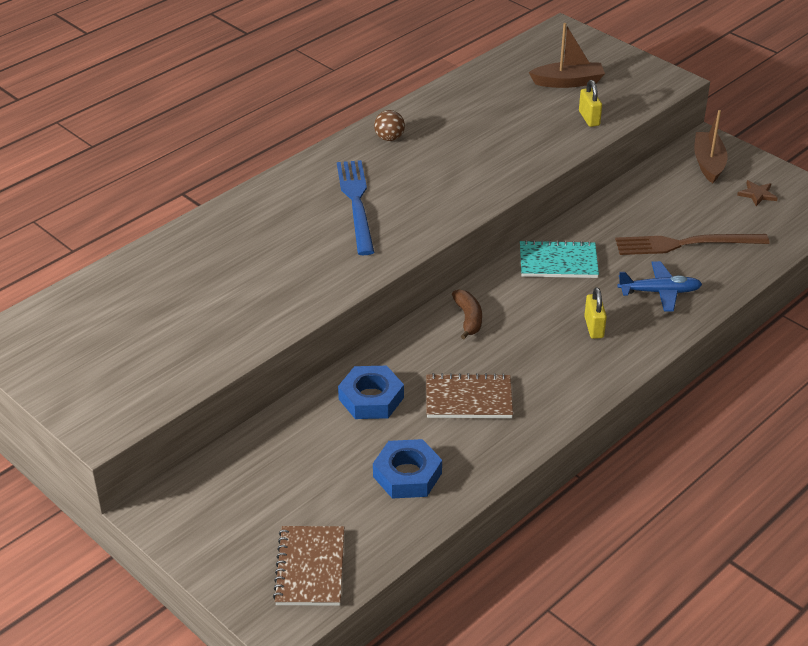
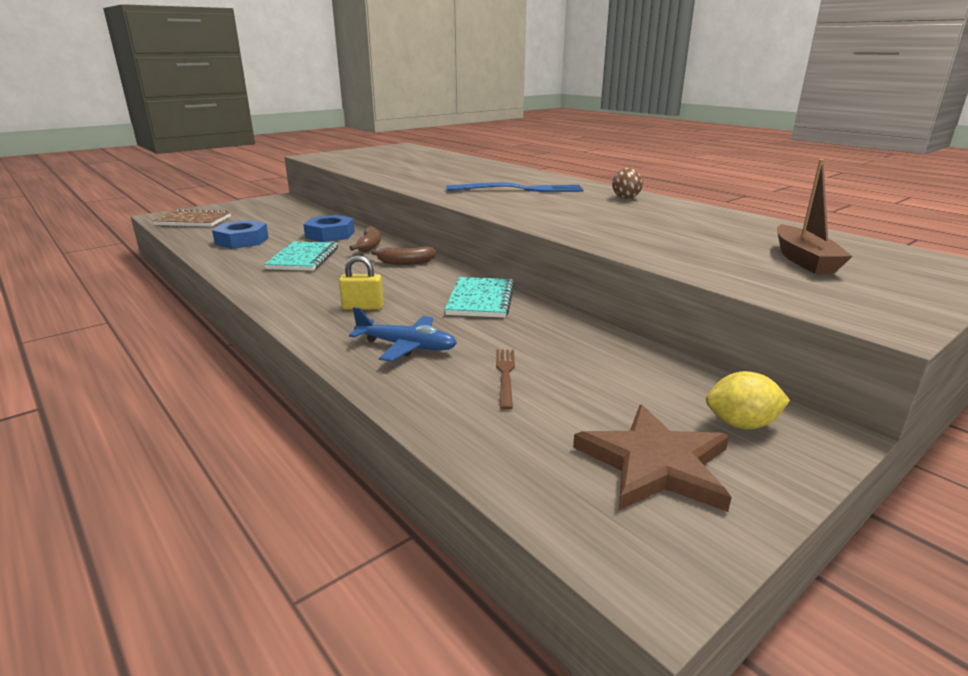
camera: 95 degrees right, 15 degrees down
(414, 355) = (369, 246): none -> brown banana
(468, 399) = (303, 258): brown notebook -> turquoise notebook
(589, 118) = (712, 264): yellow padlock -> none
(659, 292) = (406, 346): blue plane -> blue plane turned 75 degrees counterclockwise
(685, 244) = (505, 375): brown fork -> brown fork, size x0.51
(708, 163) = (741, 424): brown boat -> yellow lemon
(757, 194) = (655, 463): brown star -> brown star, size x2.06

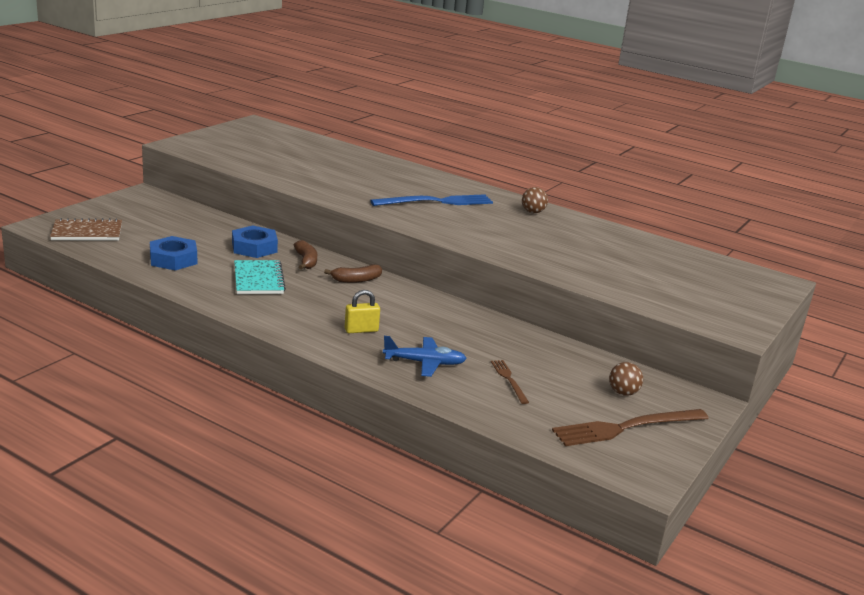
camera: 20 degrees left, 0 degrees up
(480, 300) = (449, 316): turquoise notebook -> none
(655, 463) = (626, 428): brown star -> brown fork
(673, 407) = (623, 393): none -> brown ball
(741, 424) = (664, 400): yellow lemon -> none
(804, 260) = (684, 281): brown boat -> none

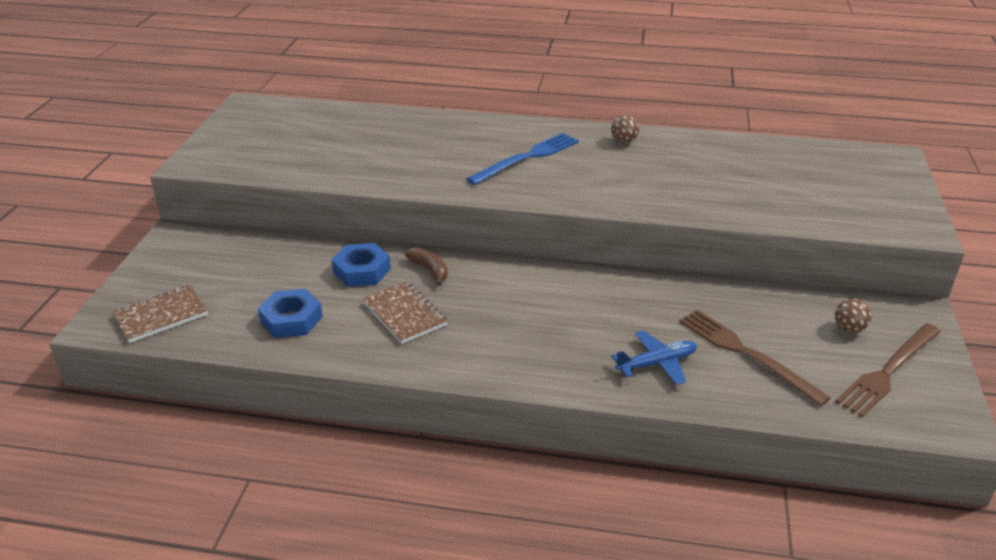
camera: 20 degrees left, 10 degrees up
(258, 279) = (404, 314): turquoise notebook -> brown notebook
(356, 280) = (500, 277): brown banana -> none
(361, 330) = (563, 344): yellow padlock -> none
(509, 380) = (746, 354): brown fork -> brown fork, size x1.95

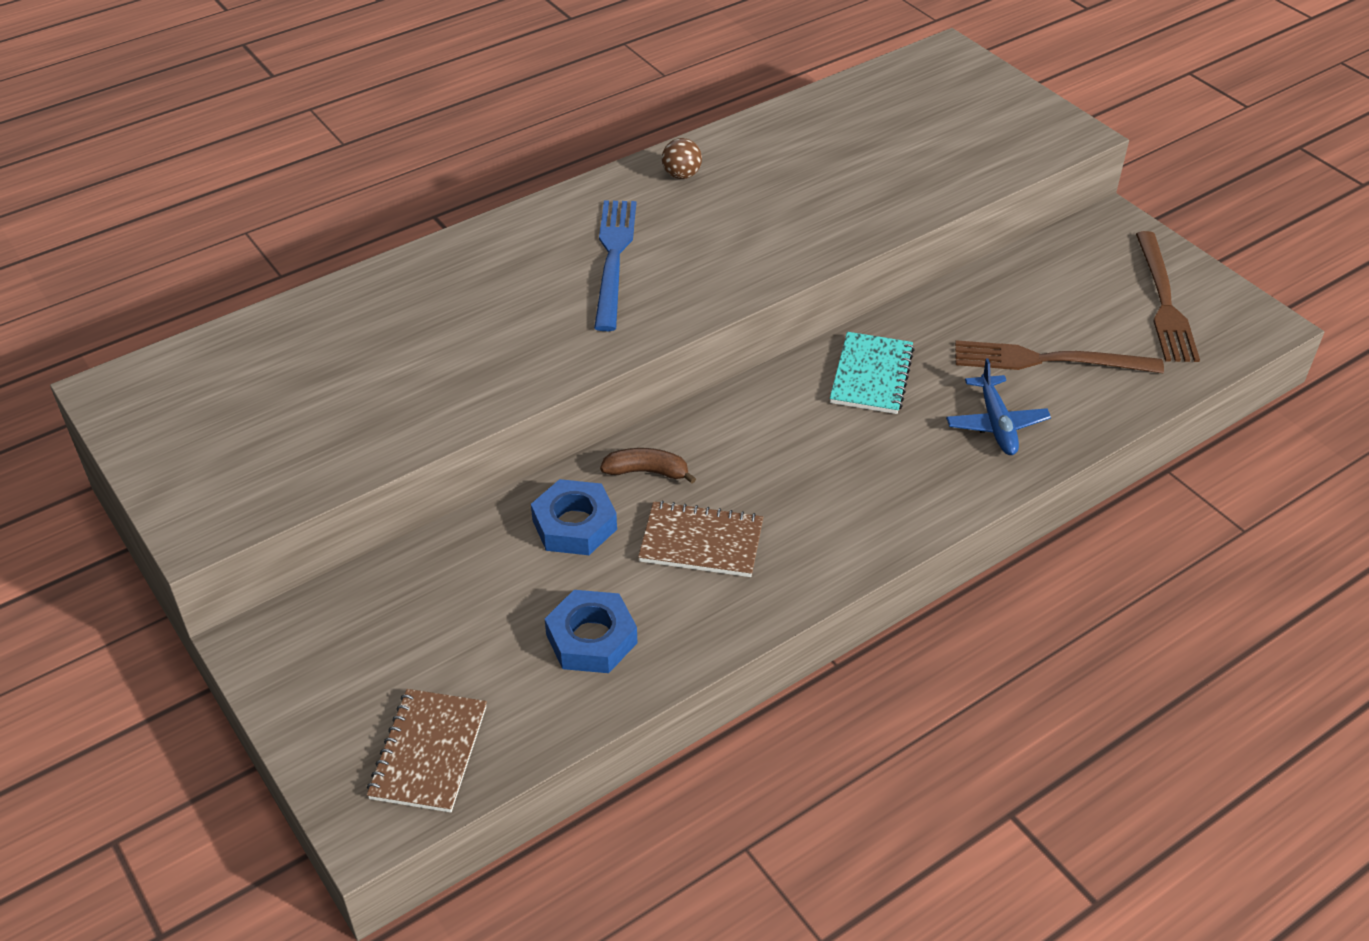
camera: 45 degrees left, 10 degrees up
(618, 298) = (871, 375): none -> turquoise notebook
(657, 363) = (996, 424): blue plane -> blue plane turned 150 degrees clockwise
(849, 329) = (1088, 277): brown ball -> none

